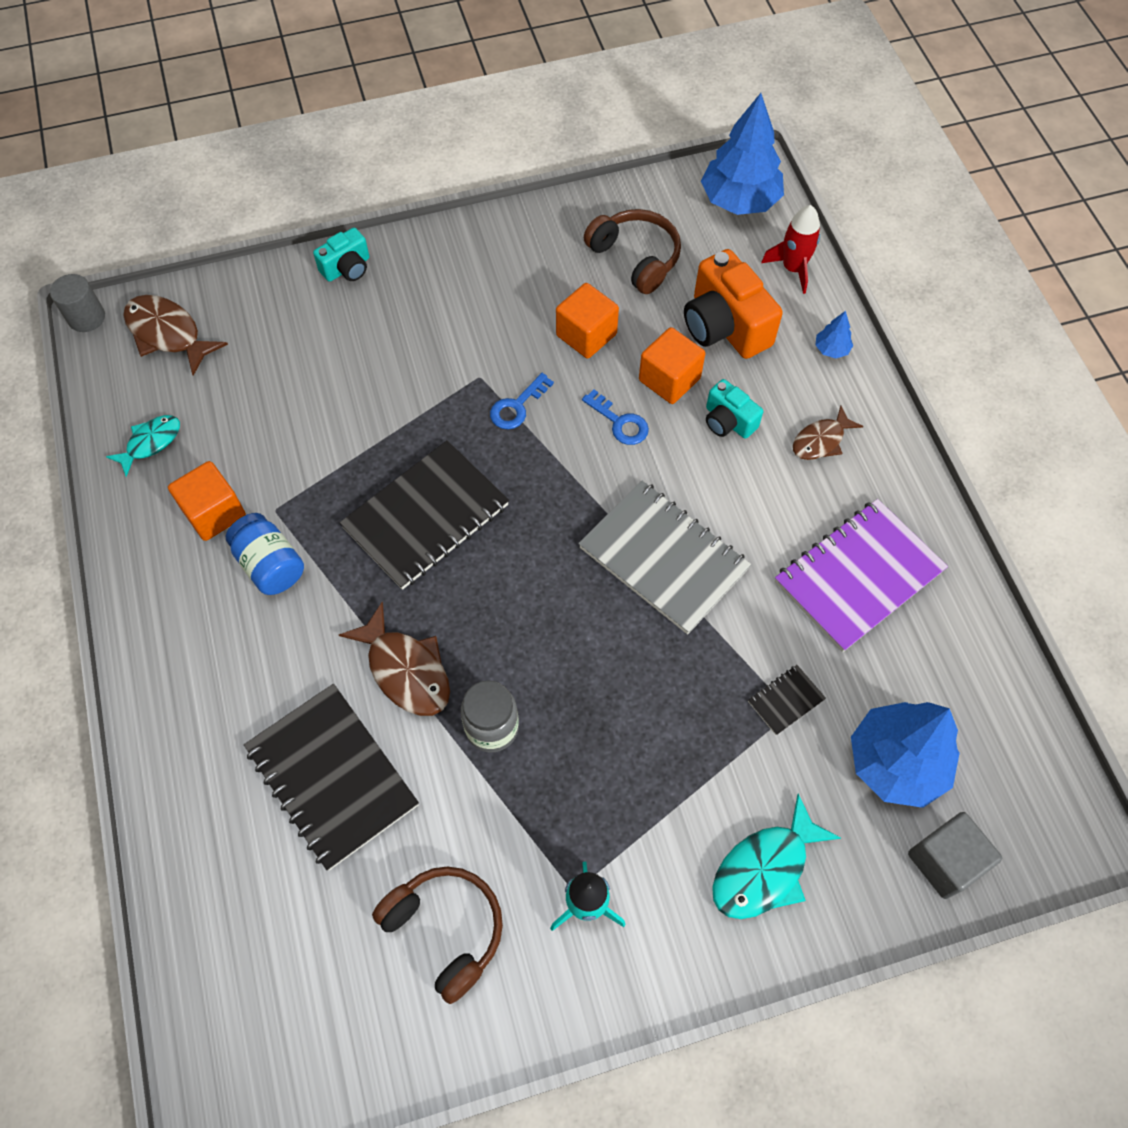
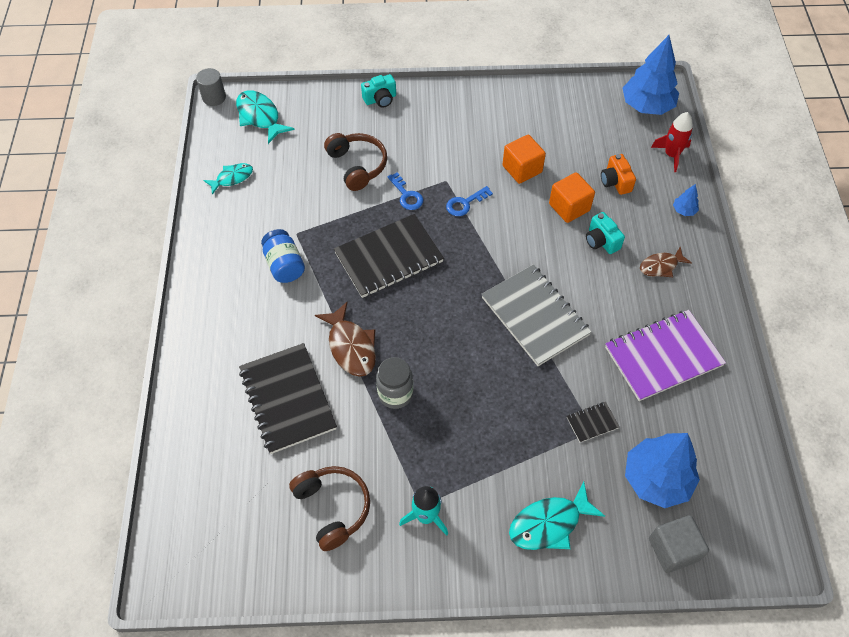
camera: 15 degrees right, 5 degrees down
(168, 334) = (260, 117): brown fish -> turquoise fish
(214, 513) = (259, 227): orange cube -> none
(619, 422) = (529, 227): blue key -> blue key (406, 195)
(635, 258) = (567, 128): brown headphones -> brown headphones (357, 166)
(725, 326) = (615, 182): orange camera -> orange camera, size x0.56

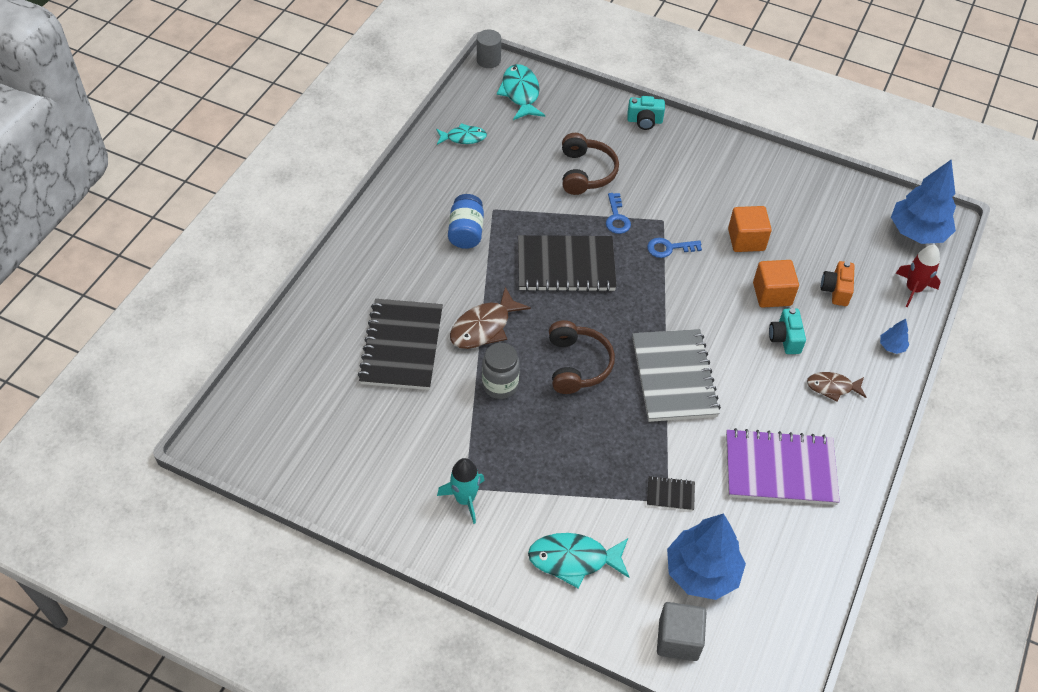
camera: 25 degrees right, 5 degrees down
(332, 508) = (387, 453): brown headphones -> brown headphones (577, 365)
(351, 346) = (484, 327): brown fish -> brown fish turned 45 degrees clockwise

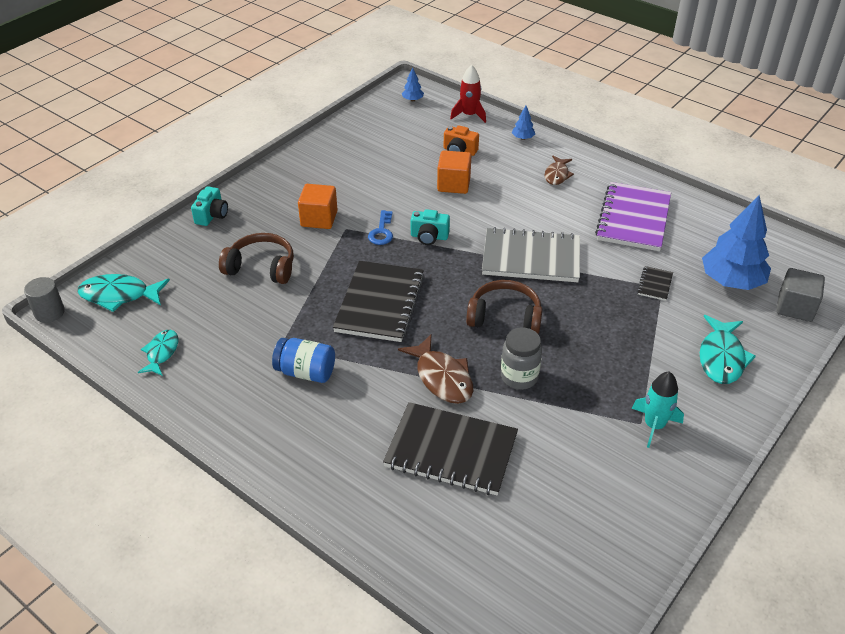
camera: 75 degrees left, 10 degrees down
(616, 217) = (330, 257): blue key -> none
(746, 240) = (388, 185): orange cube -> orange cube (319, 219)
(785, 338) = (503, 188): turquoise camera -> turquoise camera (429, 237)
(917, 232) = (412, 100): blue tree -> blue tree, size x0.43

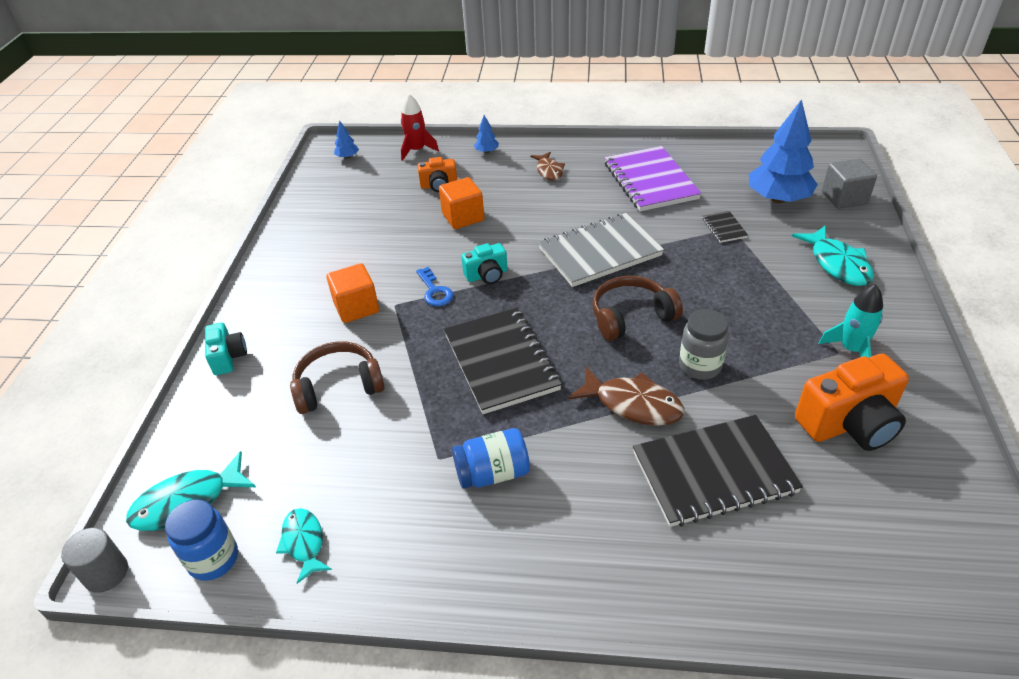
camera: 30 degrees left, 0 degrees up
(107, 335) = (213, 559): none -> blue jar
(589, 474) = (849, 423): none -> orange camera

